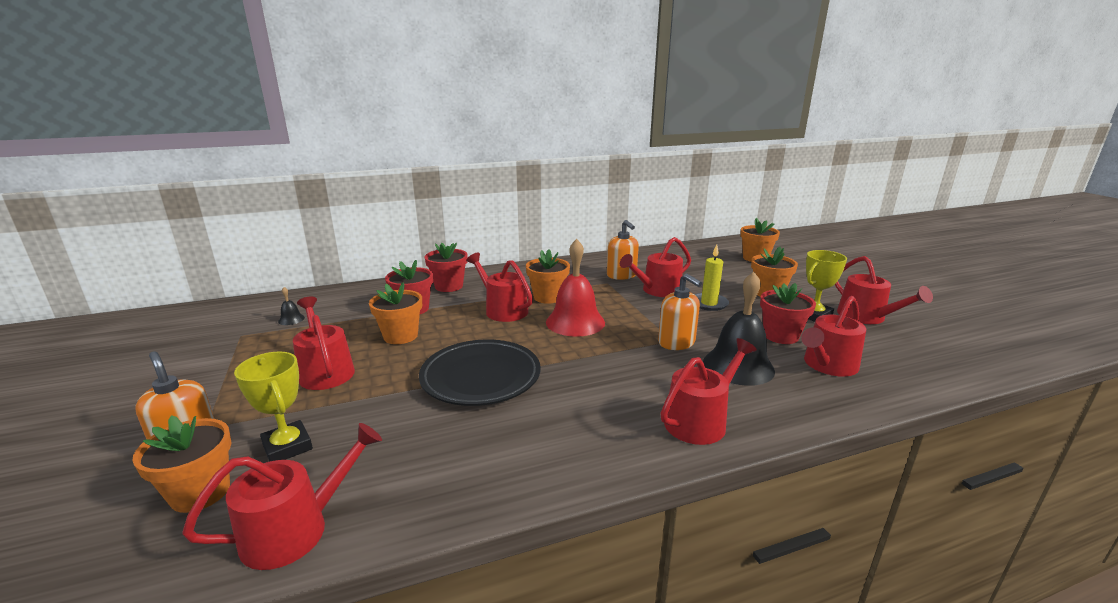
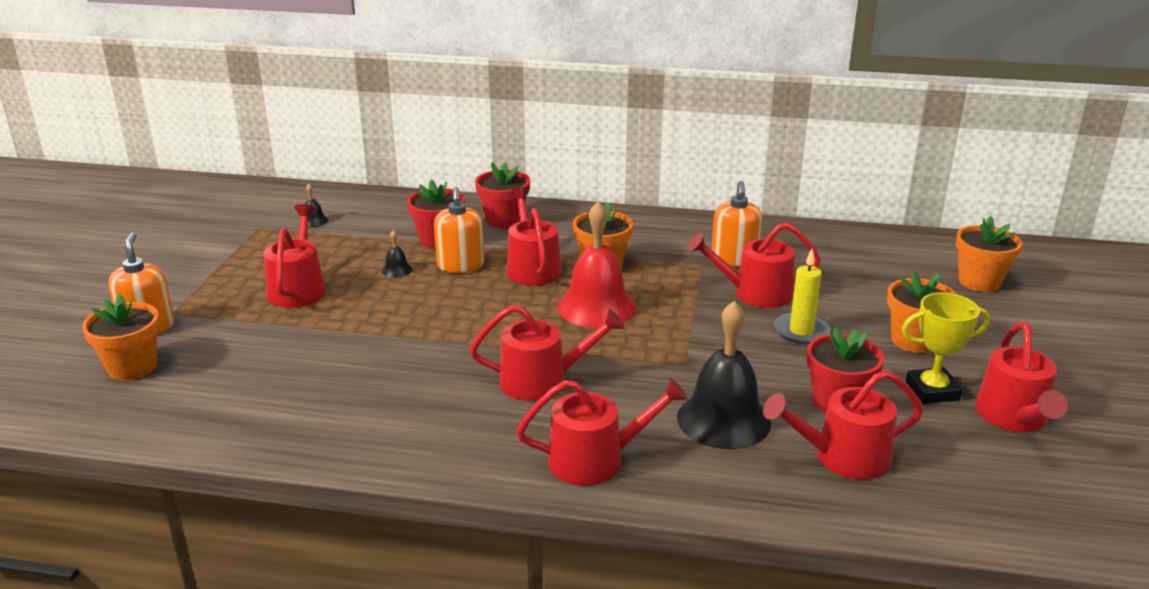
camera: 30 degrees right, 5 degrees up
(287, 447) = (215, 351): yellow trophy -> none
(295, 530) = (171, 419): red watering can -> red watering can (542, 381)
(400, 336) = (397, 270): orange flower pot -> black bell
(481, 377) = (428, 340): black plate -> none
(676, 342) = (686, 368): orange soap dispenser -> orange soap dispenser (460, 265)

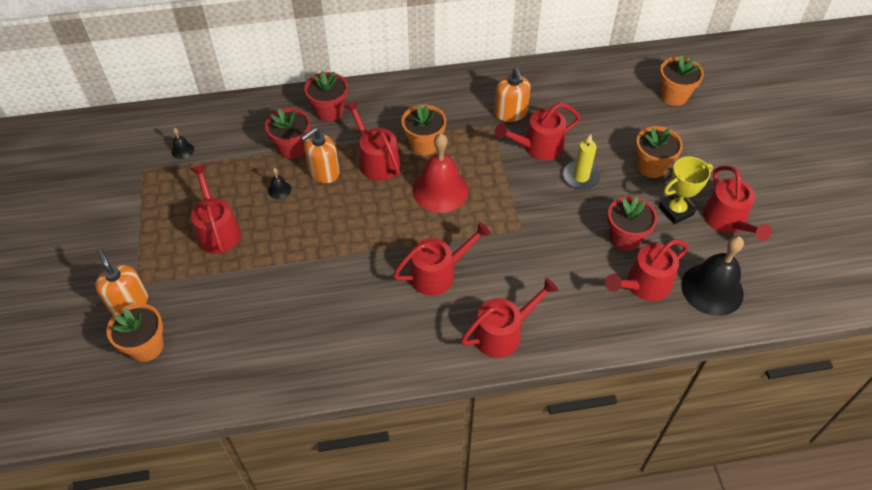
camera: 20 degrees left, 25 degrees up
(460, 265) = (323, 172): orange soap dispenser -> orange soap dispenser turned 75 degrees clockwise
(723, 419) = (564, 274): black bell -> black bell (712, 289)

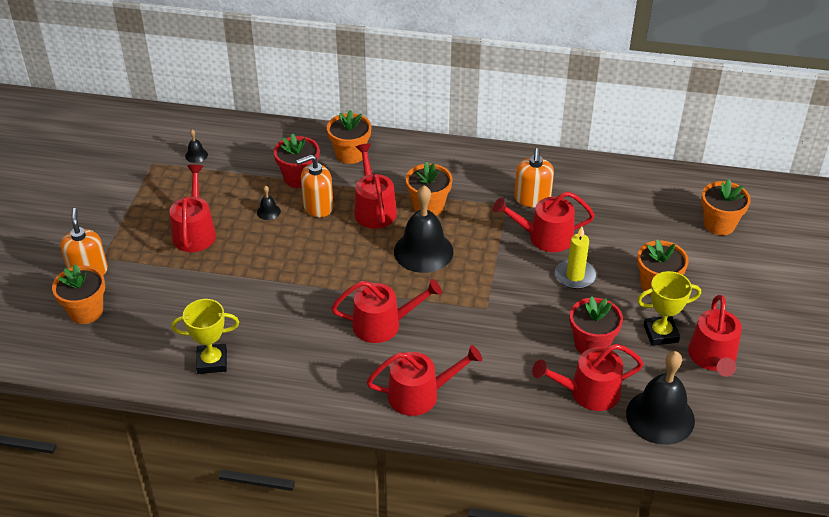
camera: 20 degrees right, 10 degrees down
(296, 361) = (212, 362): none -> yellow trophy
(329, 111) = (350, 154): red flower pot -> orange flower pot
(440, 190) = (423, 251): red bell -> black bell

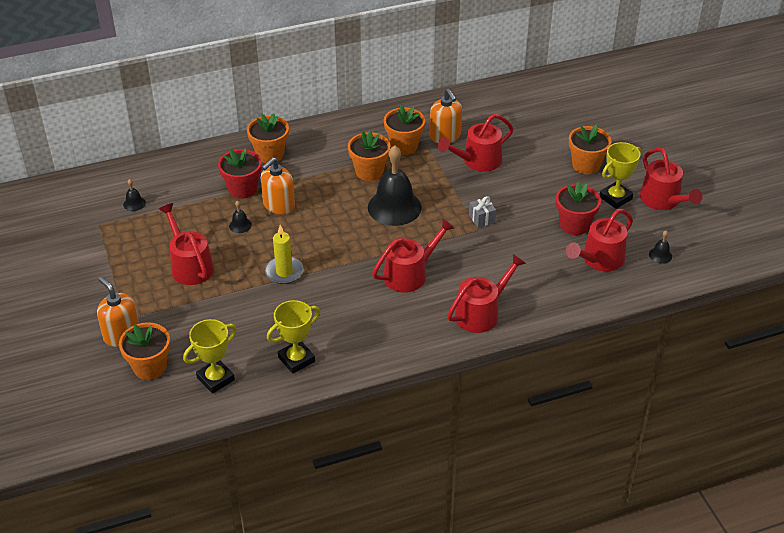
camera: 30 degrees left, 0 degrees up
(129, 348) = (215, 379): none -> yellow trophy
(374, 209) = (327, 190): red watering can -> none
(500, 298) = (482, 219): none -> grey gift
(575, 276) = (523, 181): yellow candle -> yellow candle (284, 272)
(660, 416) = (660, 255): black bell -> black bell, size x0.41
(719, 224) = (594, 105): orange flower pot -> orange flower pot (404, 146)

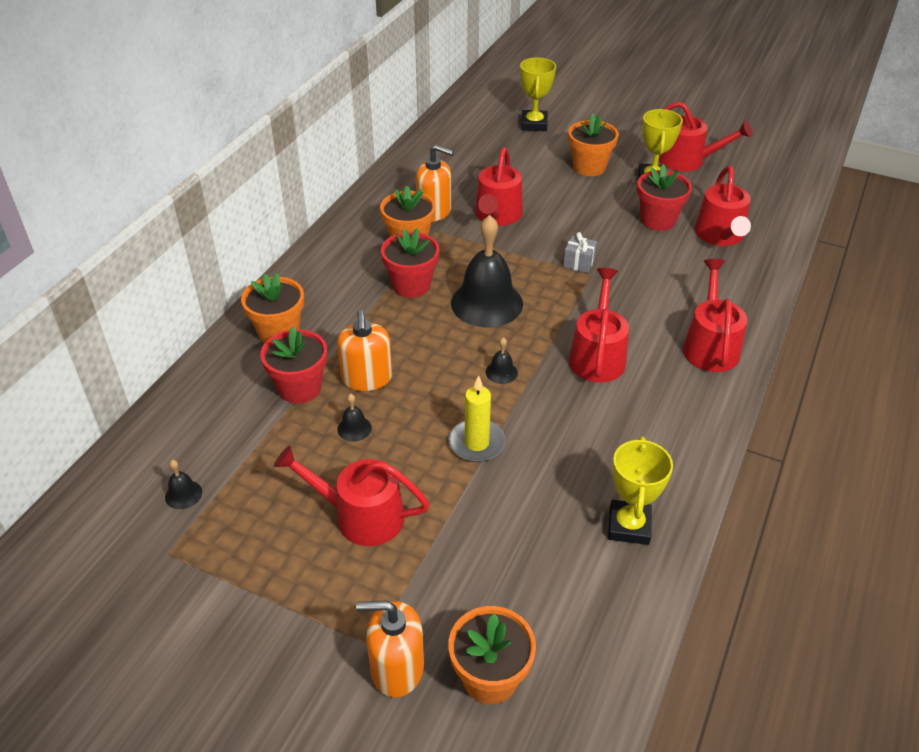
camera: 45 degrees left, 0 degrees up
(215, 379) = (583, 623): yellow trophy -> yellow trophy (534, 124)
(369, 171) = (411, 285): orange flower pot -> red flower pot
(660, 255) = (754, 203): black bell -> black bell (501, 372)

